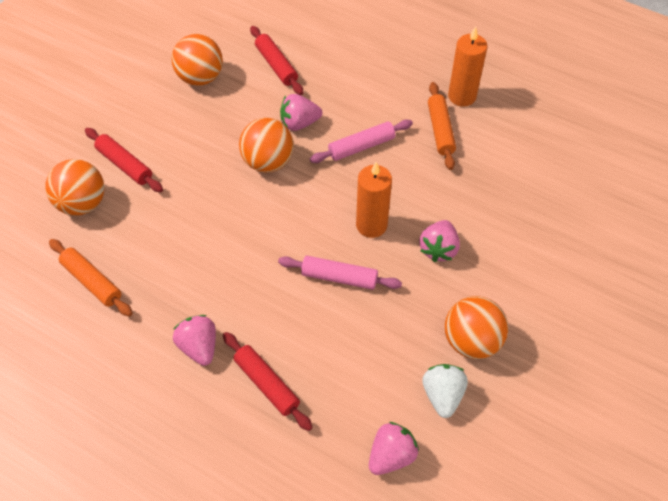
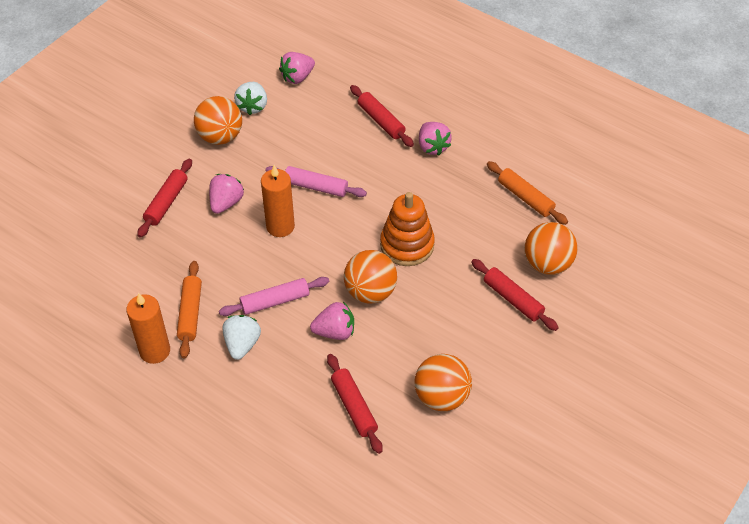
camera: 175 degrees left, 5 degrees down
(231, 213) = (407, 245): none -> orange stacking toy
(384, 107) = (242, 344): none -> white strawberry
(505, 244) = (166, 202): none -> red rolling pin

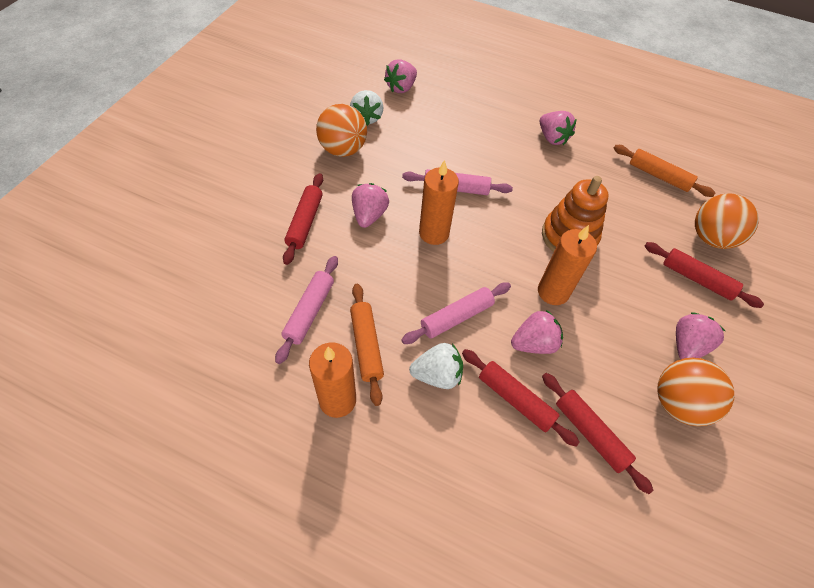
camera: 15 degrees left, 5 degrees up
(150, 280) = (309, 312): none -> pink rolling pin
(242, 344) = (437, 375): white strawberry -> white strawberry turned 90 degrees clockwise
(370, 292) = (553, 292): orange ball -> orange candle
(381, 121) = (494, 119): red rolling pin -> red rolling pin (515, 400)
(473, 353) = (687, 345): none -> pink strawberry

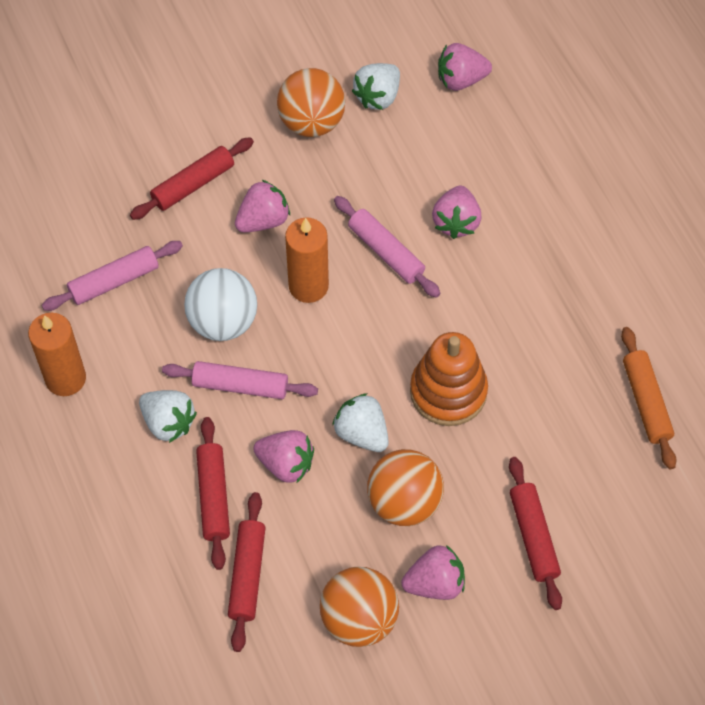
camera: 45 degrees right, 5 degrees up
(366, 345) = (134, 350): orange rolling pin -> none
(405, 287) = (223, 321): none -> white ball
(552, 138) = (572, 267): pink strawberry -> pink strawberry (456, 222)
(553, 292) = (362, 433): orange candle -> white strawberry
(711, 238) = (611, 511): orange ball -> orange ball (404, 502)

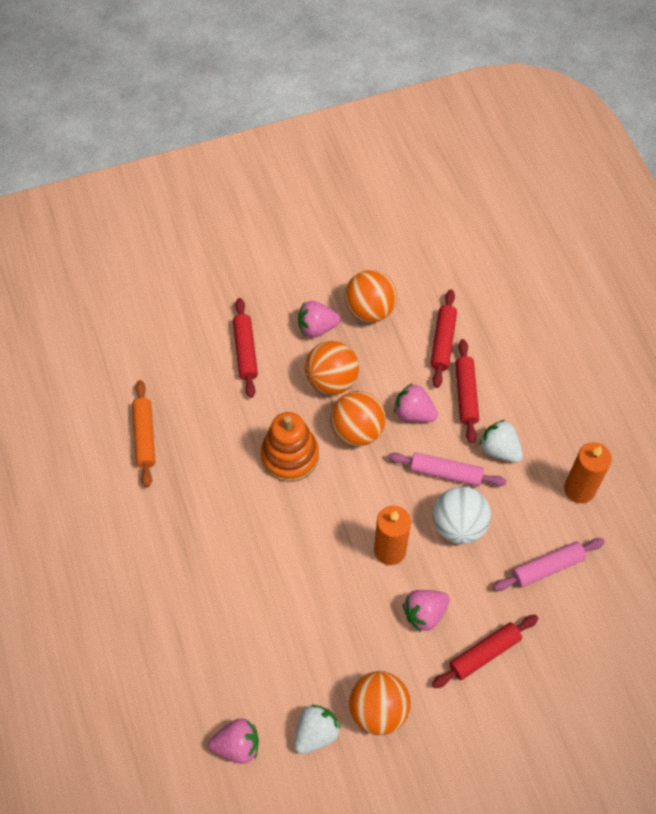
camera: 175 degrees left, 0 degrees up
(362, 433) = (357, 430): white strawberry -> orange ball
(386, 252) = (324, 575): pink rolling pin -> none
(456, 222) = (263, 598): pink strawberry -> none

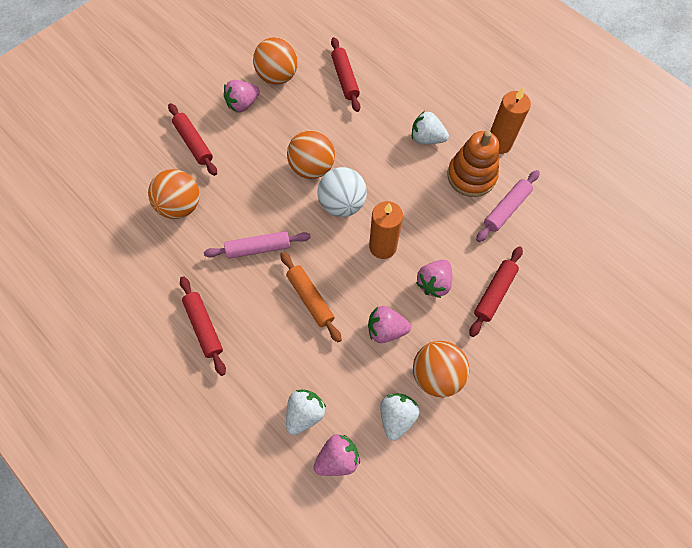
camera: 25 degrees left, 5 degrees up
(144, 436) = (140, 241): orange rolling pin -> orange rolling pin (310, 299)
(226, 686) = (305, 413): none -> white strawberry
(290, 456) = (268, 208): orange stacking toy -> orange stacking toy (471, 176)
(331, 380) = (273, 138): orange ball -> orange ball (180, 206)
(413, 413) = (349, 137): pink strawberry -> pink strawberry (386, 329)
(446, 473) = (395, 171): pink rolling pin -> pink rolling pin (258, 248)
(459, 525) = (425, 206): white ball -> white ball (342, 204)
(466, 394) = (381, 109): red rolling pin -> red rolling pin (204, 327)

